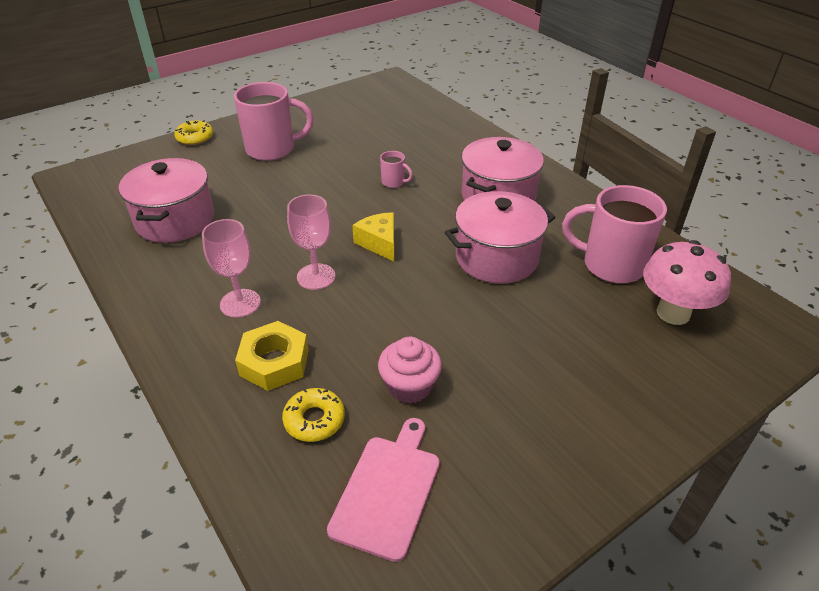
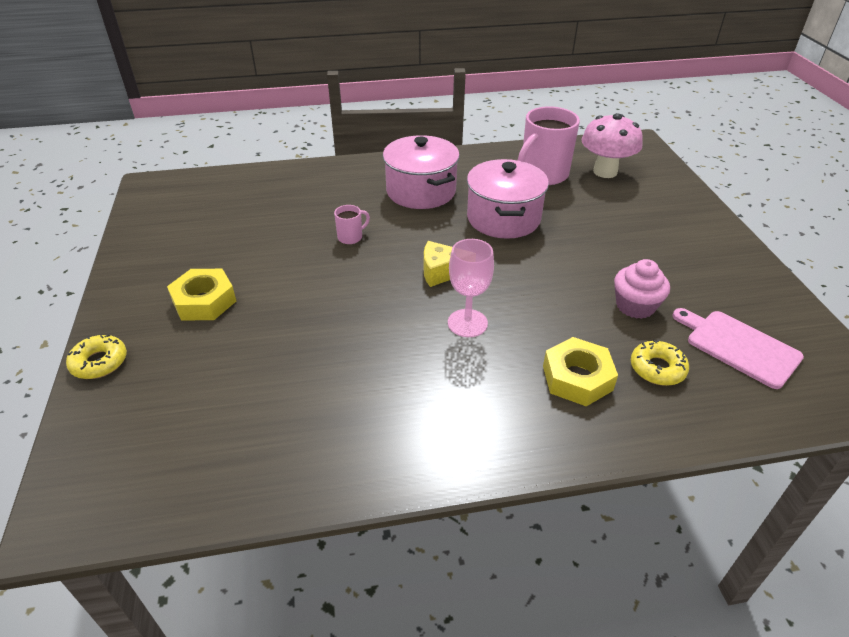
camera: 65 degrees left, 0 degrees up
(175, 220) = (285, 413): pink pot -> none
(240, 303) = (479, 385): pink goblet -> none
(272, 149) = (204, 301): pink mug -> yellow nut

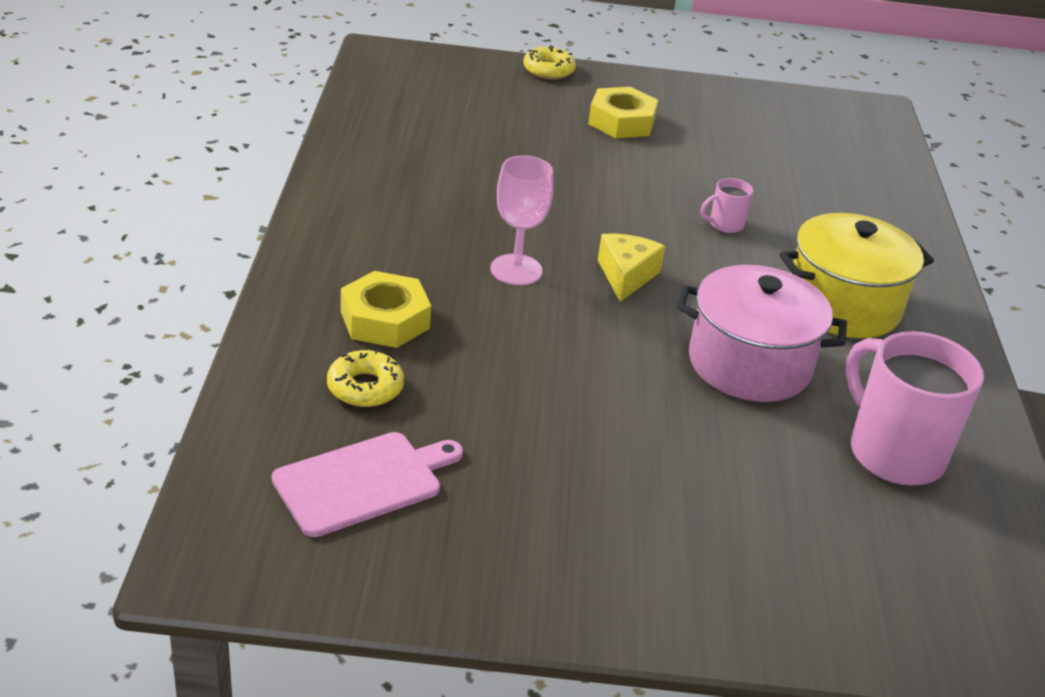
camera: 100 degrees right, 5 degrees down
(351, 237) = (725, 224): pink mug -> pink mug turned 90 degrees clockwise
(421, 191) = (842, 305): pink pot -> yellow pot
(605, 172) = (905, 544): pink mushroom -> none
(635, 306) = (490, 418): pink cupcake -> none

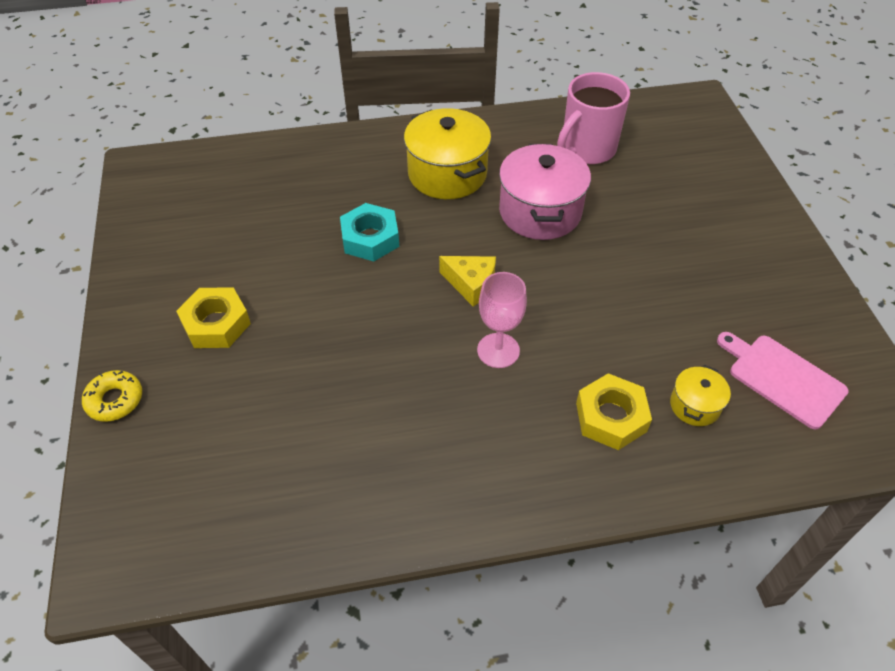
camera: 100 degrees left, 15 degrees up
(365, 387) = (694, 405): yellow donut -> yellow pot
(626, 276) = (471, 284): yellow cheese -> yellow cheese turned 150 degrees counterclockwise
(725, 224) = (370, 238): pink mug -> turquoise nut

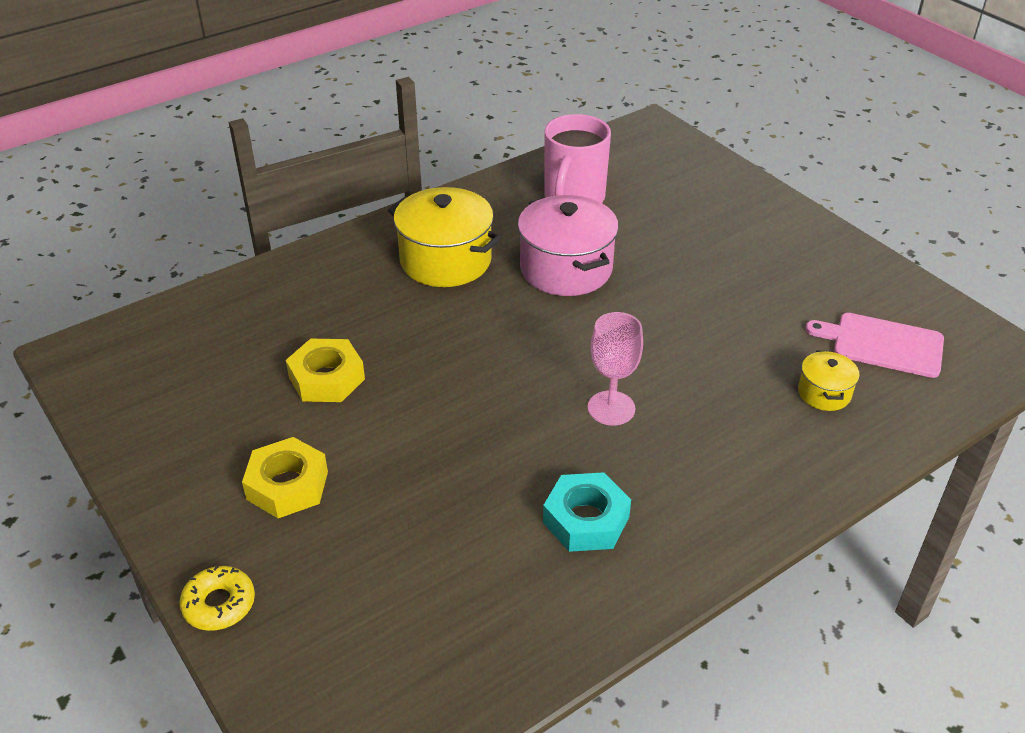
camera: 25 degrees left, 10 degrees down
(370, 238) = (405, 346): turquoise nut -> turquoise nut (586, 520)
(471, 284) = (542, 357): yellow cheese -> none
(611, 417) = (757, 430): yellow nut -> yellow nut (327, 378)

